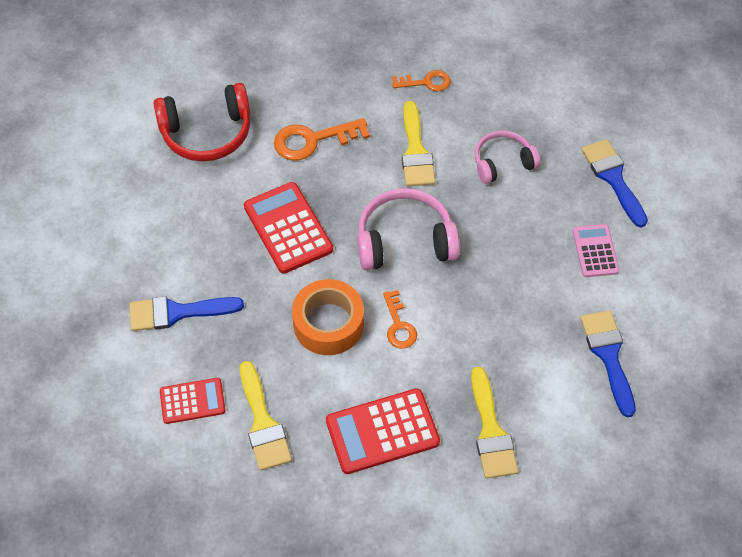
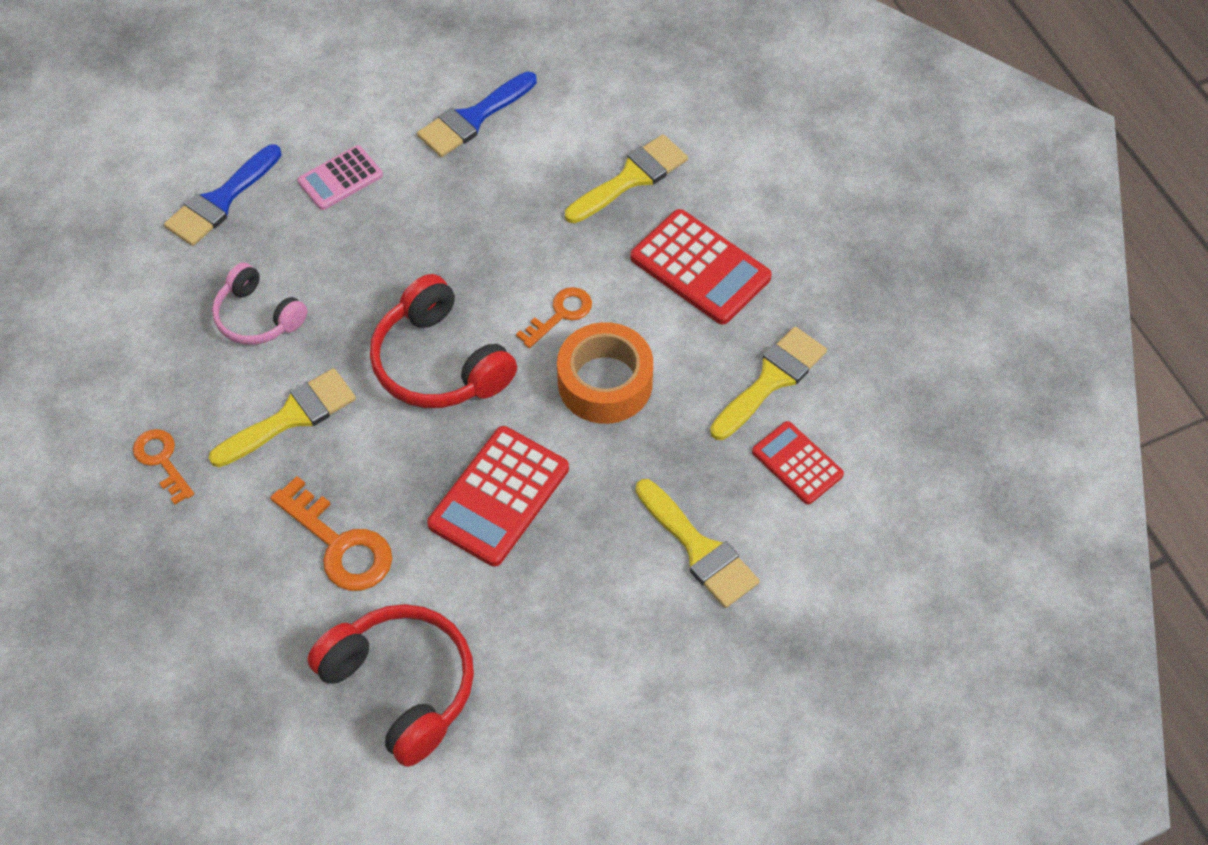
camera: 120 degrees left, 0 degrees up
(177, 312) = (699, 549): blue brush -> yellow brush
(405, 241) = (439, 363): pink headphones -> red headphones

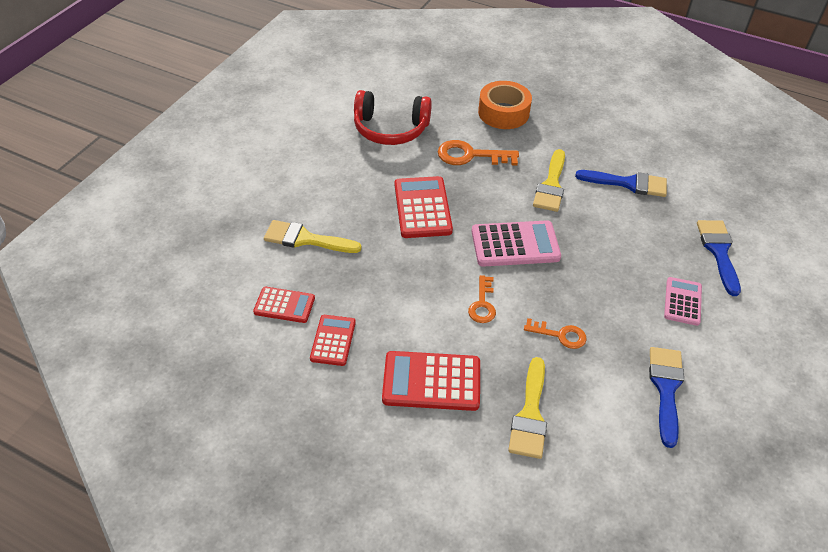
camera: 140 degrees right, 10 degrees down
(162, 461) = (580, 142): orange key -> orange key (560, 335)
(192, 352) = (628, 183): none -> blue brush
(258, 317) = (623, 213): pink headphones -> none
(439, 363) = (515, 244): red headphones -> pink calculator
(605, 382) = (423, 284): orange tape -> orange tape (503, 113)
(771, 380) = (333, 340): yellow brush -> red calculator

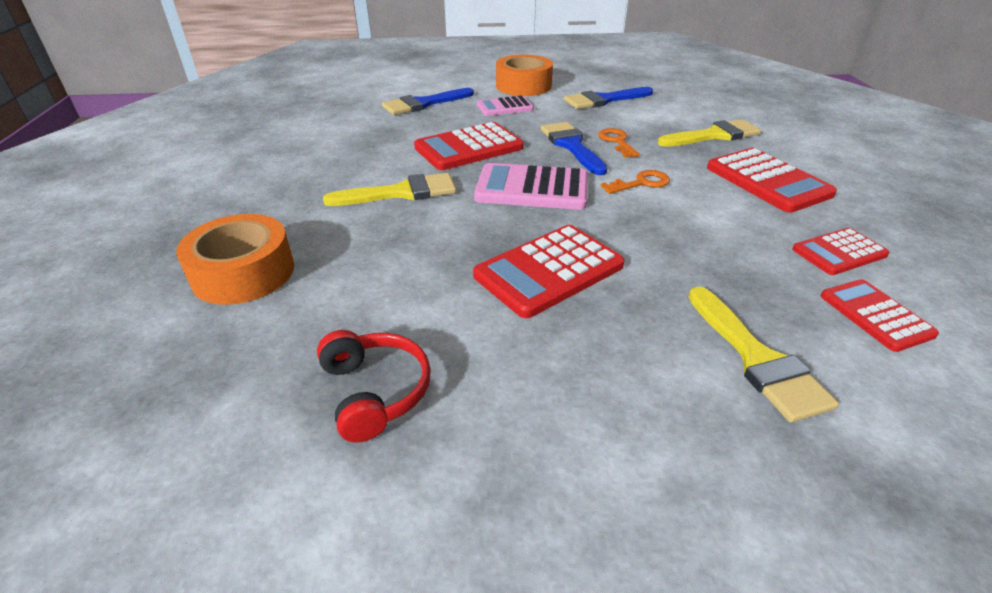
camera: 120 degrees left, 10 degrees down
(390, 129) = (375, 391): red headphones -> red headphones, size x0.64
(470, 155) = (388, 269): orange key -> none
(515, 244) = (532, 188): pink calculator -> pink calculator turned 45 degrees counterclockwise
(602, 241) = (469, 148): none -> red calculator
(628, 183) = (356, 153): blue brush -> blue brush (572, 146)
(741, 345) = (523, 86): none -> orange tape

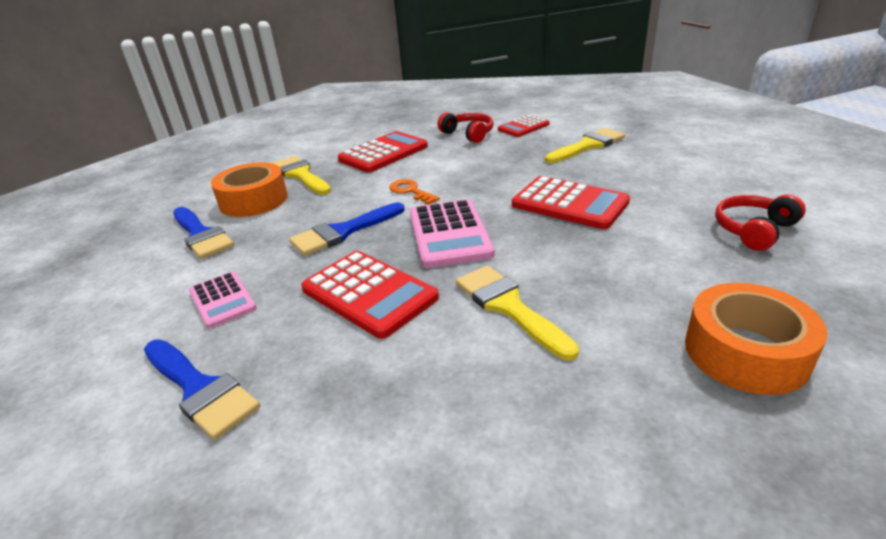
camera: 105 degrees left, 5 degrees down
(523, 86) = (128, 304): orange tape -> orange tape (253, 200)
(617, 141) = (325, 212): orange key -> none
(839, 252) = (468, 134): red calculator -> red headphones

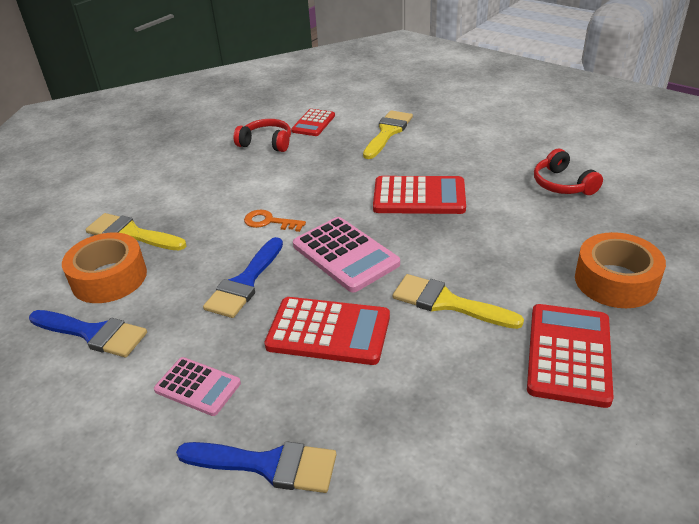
camera: 30 degrees left, 5 degrees up
(383, 153) = (198, 185): red calculator -> red calculator (568, 354)
(753, 230) = (562, 184): red headphones -> red headphones turned 45 degrees counterclockwise

